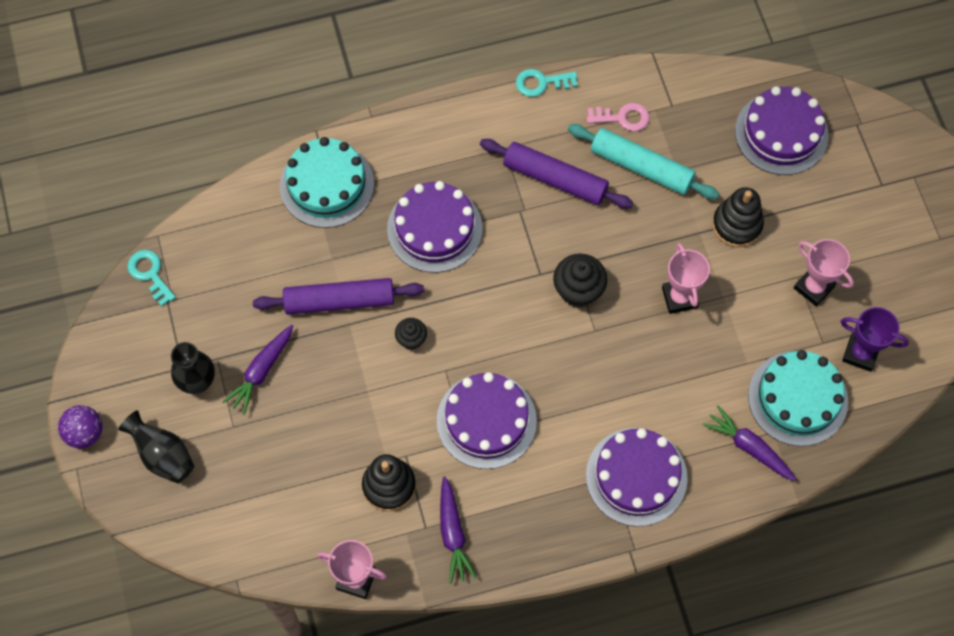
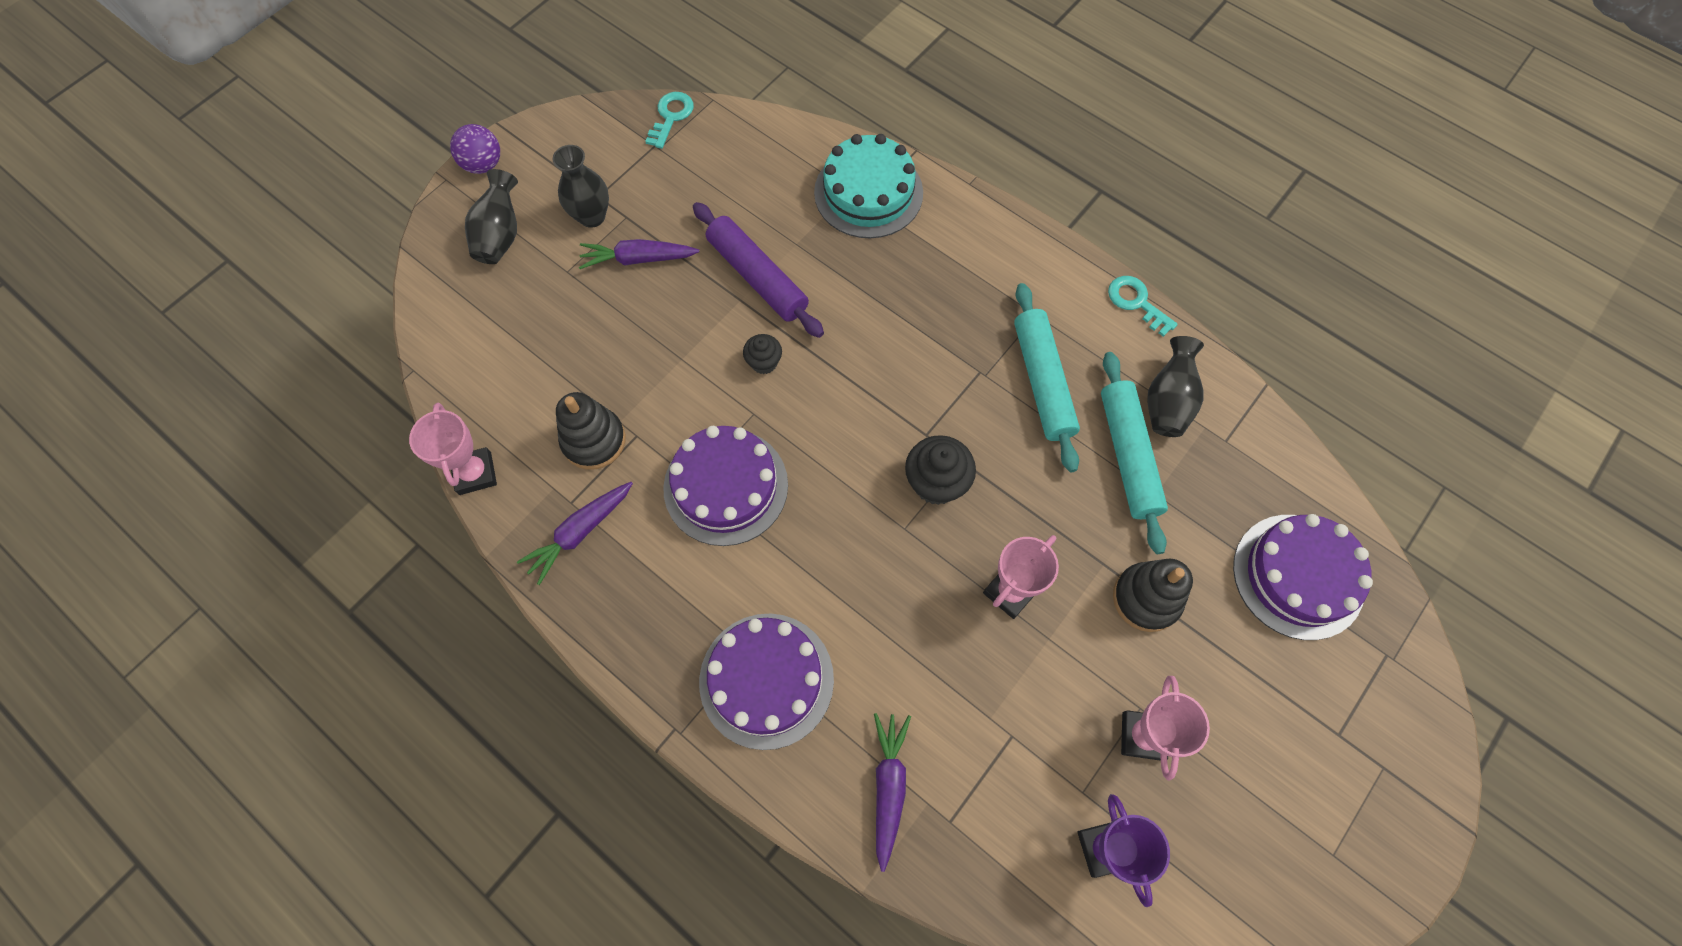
camera: 55 degrees right, 0 degrees up
(434, 228) = (897, 309): purple cake -> none
(555, 179) = (1042, 381): purple rolling pin -> turquoise rolling pin
(623, 118) = (1167, 402): pink key -> black vase
(797, 398) = (990, 806): turquoise cake -> none

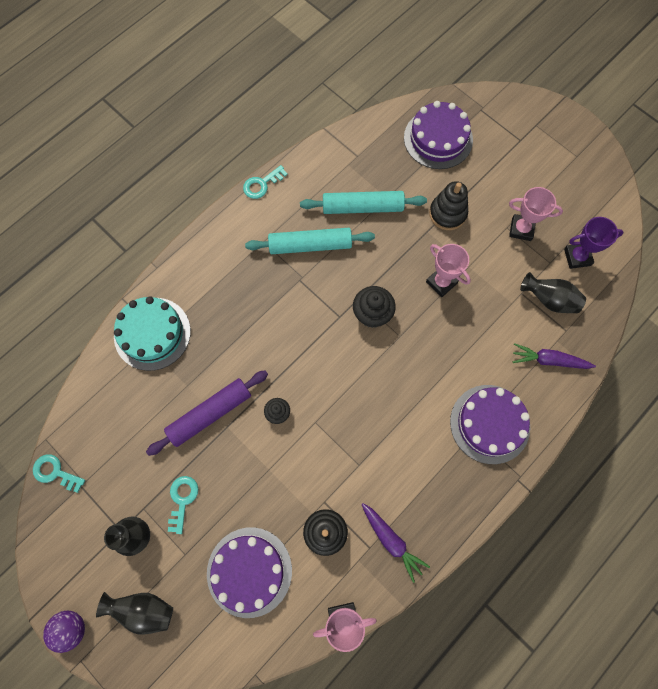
camera: 85 degrees left, 5 degrees up
(638, 259) = (182, 499): purple carrot -> turquoise key
(726, 486) = (365, 443): purple cake -> purple cake (249, 571)
(1167, 402) = (330, 180): black vase -> black vase (549, 300)

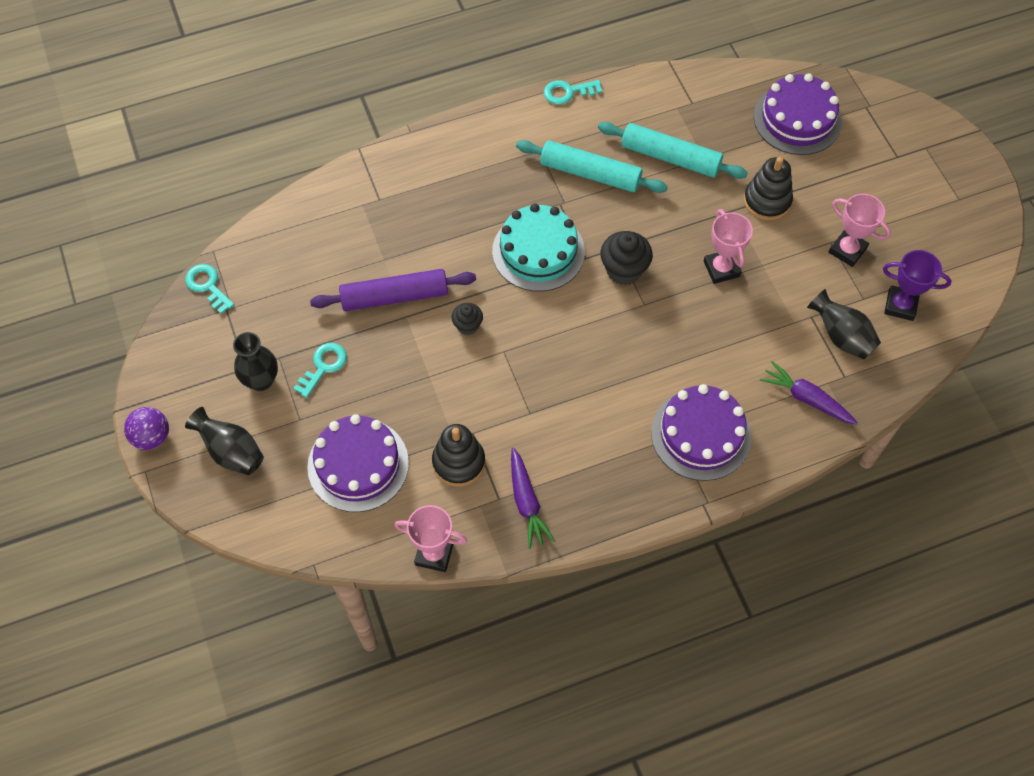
camera: 25 degrees right, 10 degrees down
(152, 333) = (373, 194): turquoise cake -> turquoise cake (538, 251)

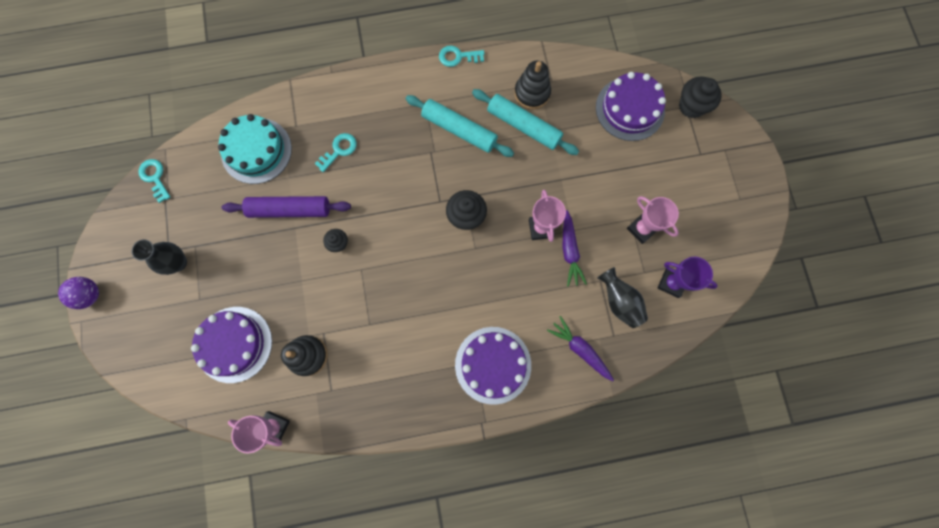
camera: 10 degrees right, 15 degrees up
(231, 452) = (145, 317): black vase -> none
(323, 366) = (225, 259): turquoise key -> turquoise key (339, 150)
(527, 502) = (350, 397): purple carrot -> purple carrot (569, 251)
(538, 251) = (405, 190): turquoise cake -> turquoise cake (256, 150)
(767, 201) = (589, 176): black stacking toy -> black stacking toy (532, 93)
(872, 106) = (691, 106): none -> black cupcake

